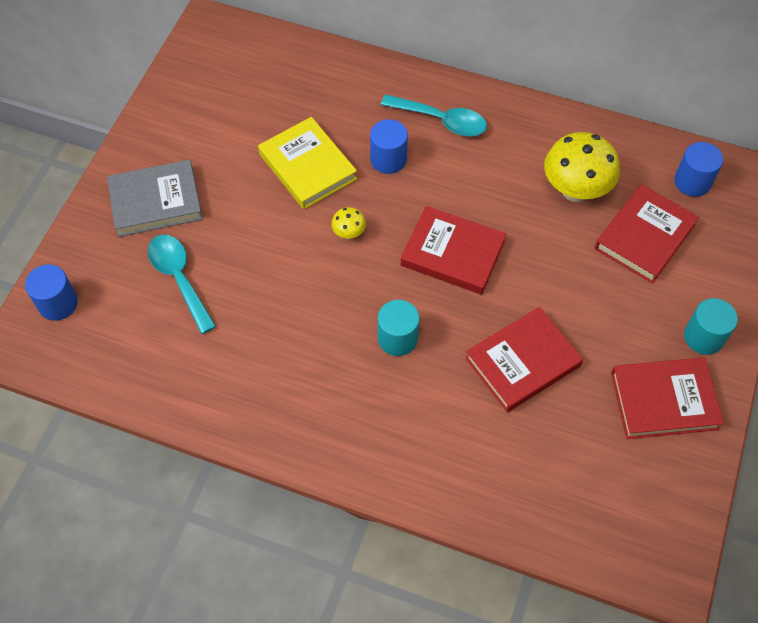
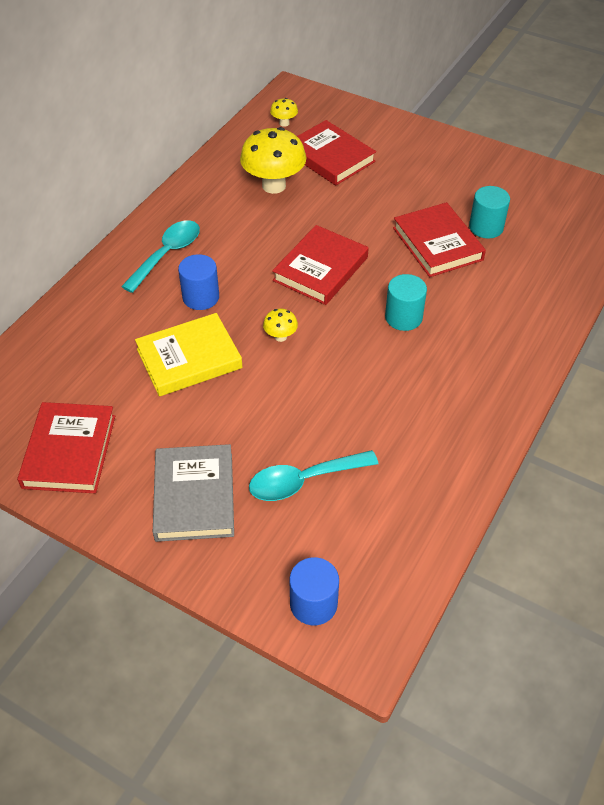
camera: 80 degrees left, 10 degrees down
(664, 400) = (480, 176): red book -> red book (69, 451)
(692, 182) = (284, 123): blue cylinder -> yellow mushroom
(703, 337) = (427, 146): turquoise cylinder -> turquoise cylinder (486, 227)

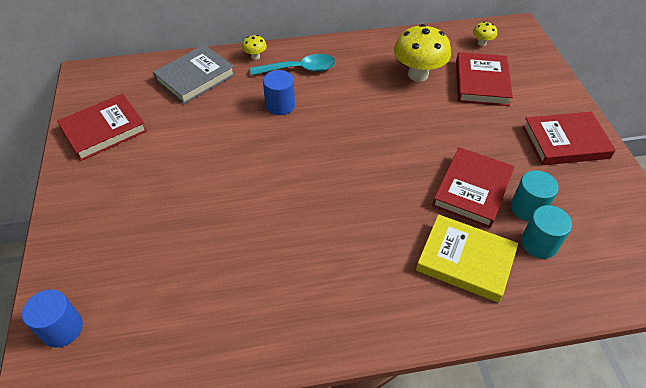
camera: 50 degrees right, 0 degrees up
(189, 359) = (223, 133): yellow book -> yellow book (465, 260)
(194, 496) = (111, 207): grey book -> grey book (195, 77)
(280, 336) = (285, 162): yellow mushroom -> yellow mushroom (255, 56)
(304, 481) = (167, 255): turquoise spoon -> none
(320, 269) = (369, 143): red book -> red book (565, 142)
(403, 317) = (374, 216): turquoise cylinder -> turquoise cylinder (539, 243)

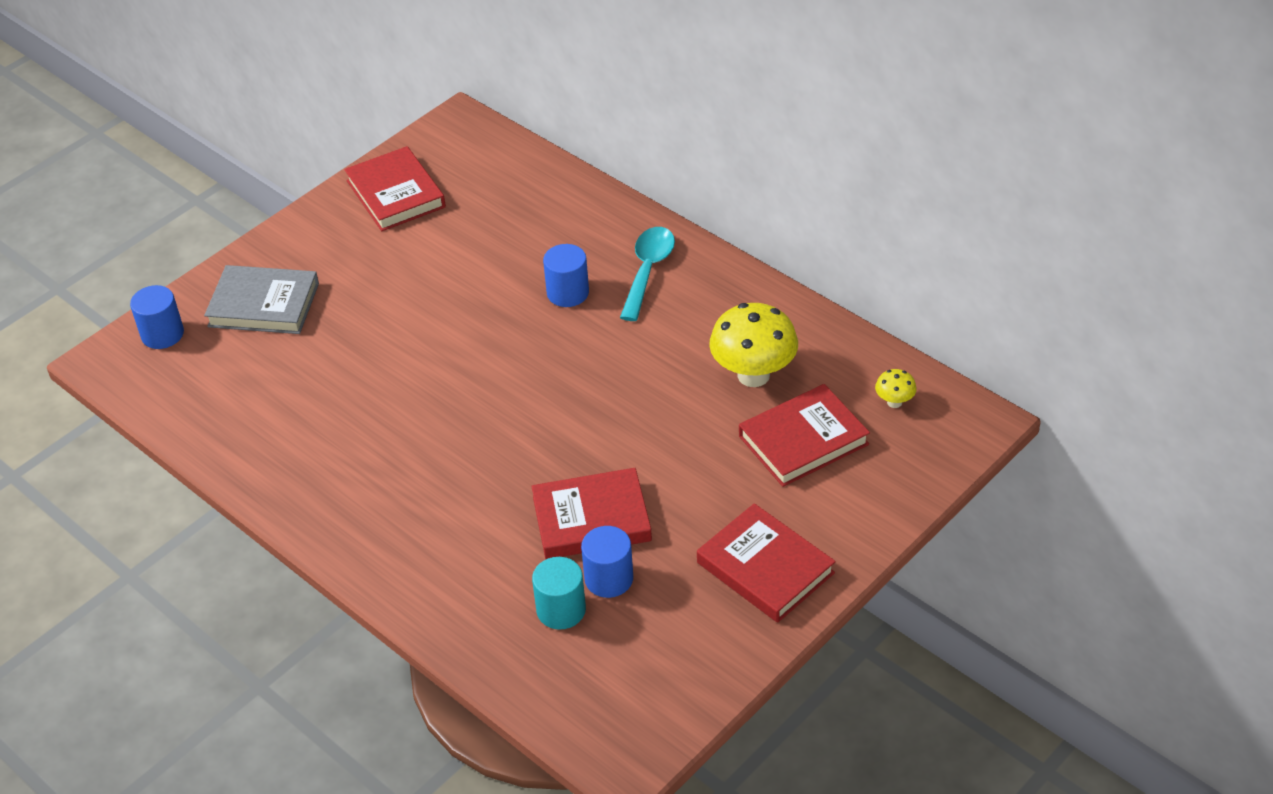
camera: 55 degrees right, 5 degrees down
(104, 130) = (396, 194): red book -> red book turned 45 degrees clockwise
(195, 77) = (541, 201): grey book -> grey book (264, 305)
(255, 56) = (630, 222): yellow mushroom -> none
(300, 69) = (648, 271): turquoise spoon -> turquoise spoon turned 120 degrees counterclockwise
(465, 260) = (479, 560): yellow book -> none
(527, 208) = (609, 579): turquoise cylinder -> blue cylinder

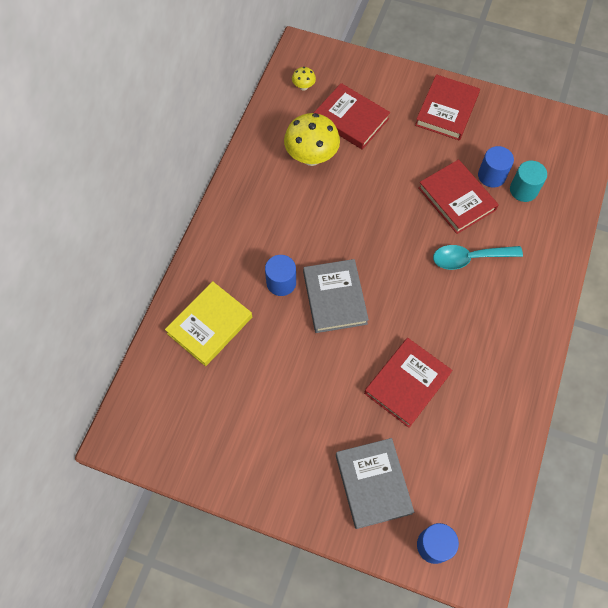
camera: 115 degrees left, 20 degrees up
(396, 194) = (219, 447): red book -> red book (407, 383)
(514, 337) = (334, 298): none -> grey book
(548, 217) = (210, 325): none -> yellow book
(648, 271) = (242, 243): turquoise spoon -> turquoise spoon (469, 258)

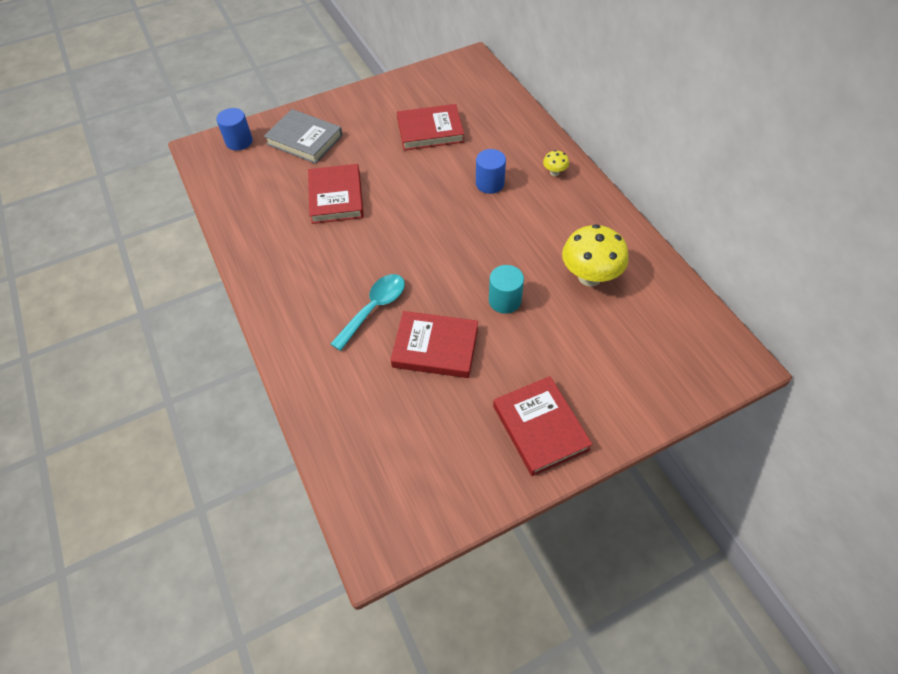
camera: 135 degrees right, 10 degrees down
(210, 325) = (499, 131): yellow book -> none
(303, 87) = (684, 328): yellow mushroom -> yellow mushroom (554, 172)
(334, 298) = (443, 203): grey book -> none
(351, 119) = (606, 336): red book -> red book (430, 131)
(491, 176) = (427, 397): blue cylinder -> none
(523, 190) = (384, 409): turquoise cylinder -> turquoise cylinder (504, 300)

